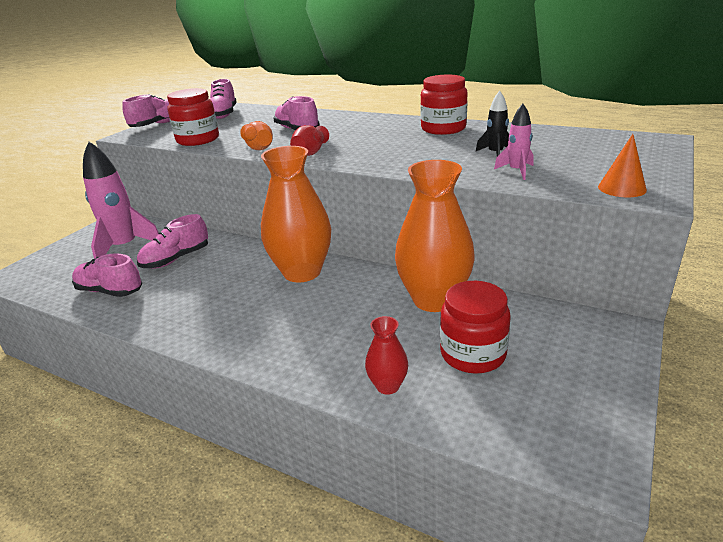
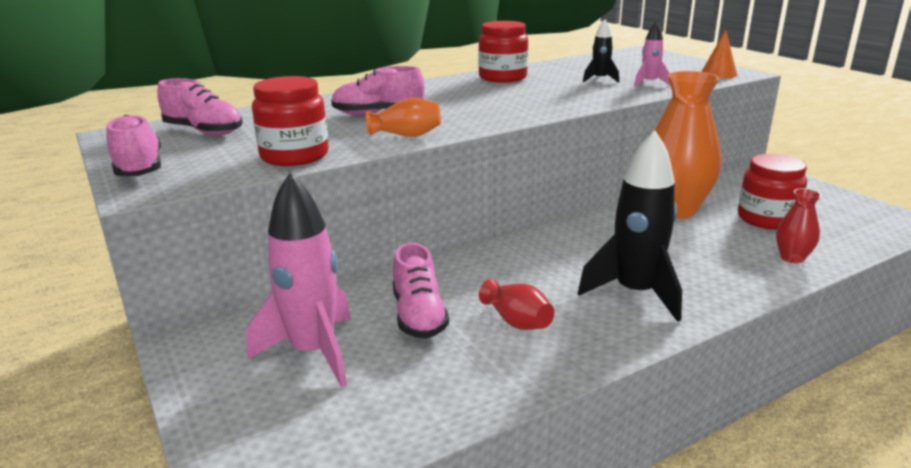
camera: 60 degrees left, 5 degrees down
(110, 291) = (450, 381): pink shoe -> none
(253, 320) = (635, 293): none -> black rocket
(302, 272) = (558, 249): orange vase -> none
(310, 153) = (475, 121): red vase -> red vase (517, 321)

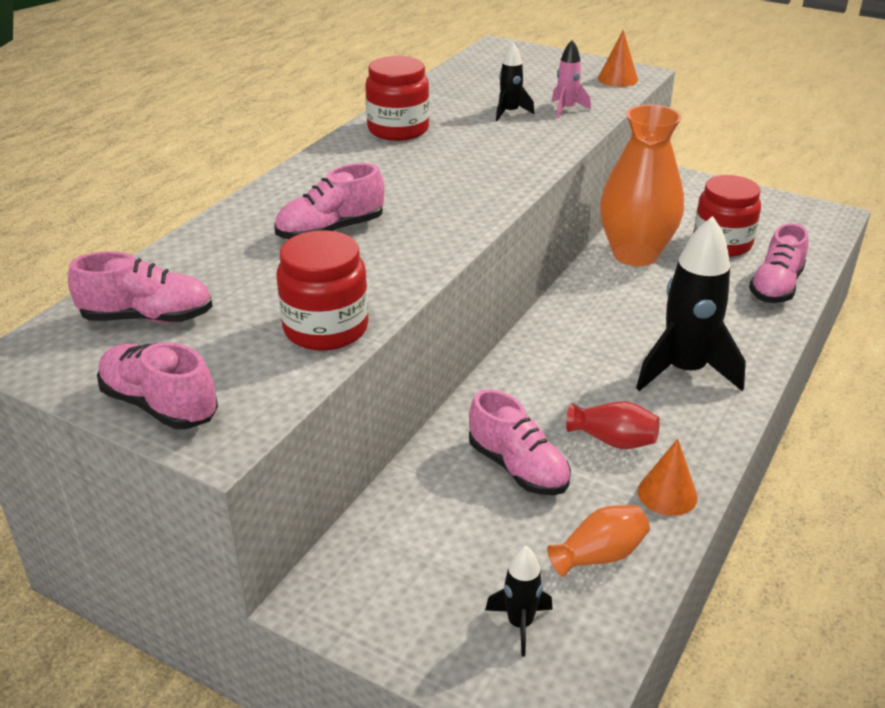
camera: 30 degrees left, 10 degrees up
(295, 417) = (520, 624): none -> black rocket
(313, 352) = (459, 549): pink rocket -> none
(407, 135) = (411, 260): orange vase -> orange vase (599, 555)
(522, 372) = (667, 494): none -> orange cone
(792, 258) = (775, 287): red vase -> pink shoe

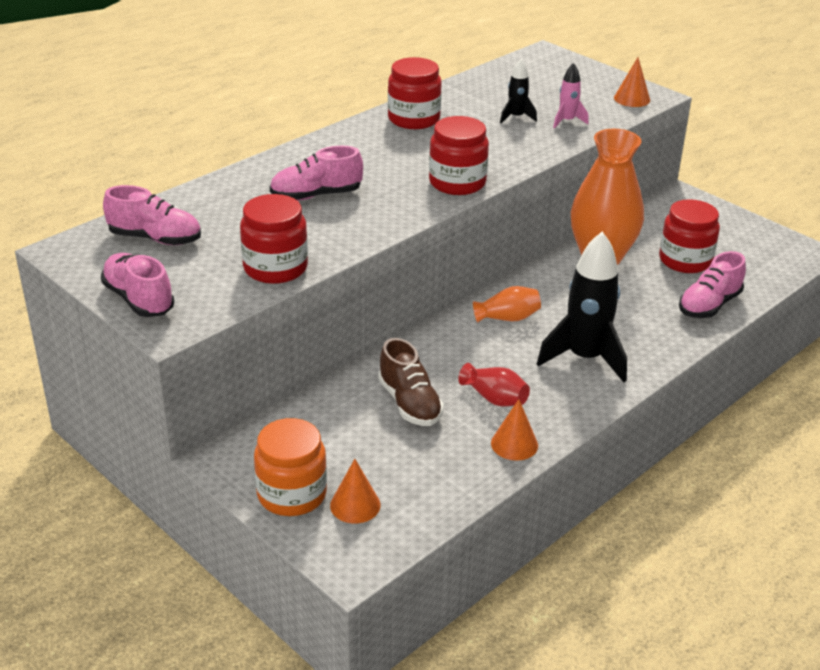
camera: 15 degrees right, 0 degrees up
(431, 628) = (292, 494): none -> orange jar
(489, 191) = (457, 183): none -> red jar
(518, 468) = (409, 403): pink shoe -> brown shoe
(520, 624) = (355, 505): black rocket -> orange cone
(599, 555) = (437, 474): orange vase -> orange vase (507, 318)

